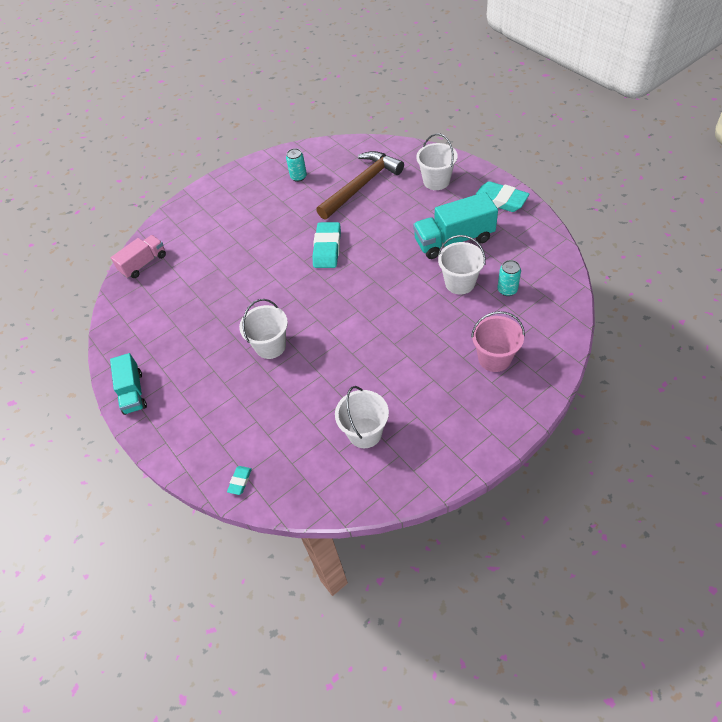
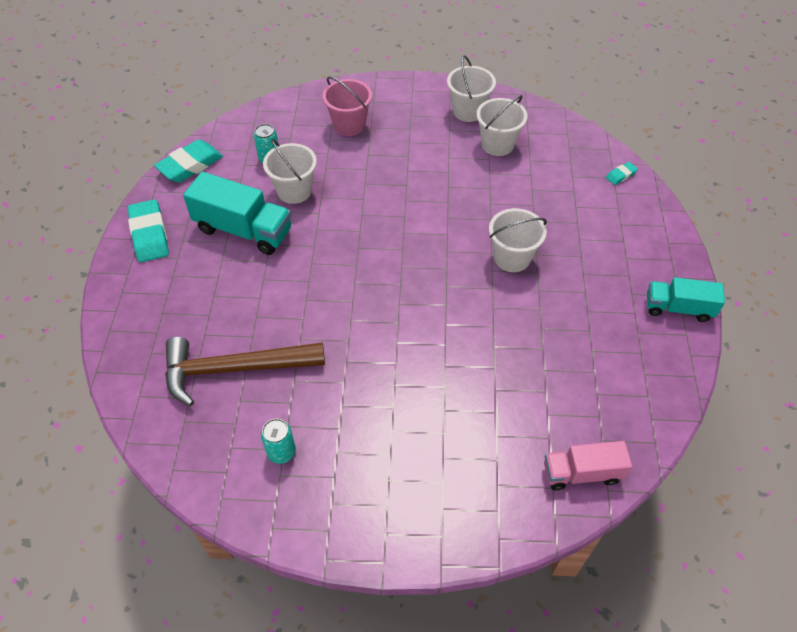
camera: 145 degrees left, 0 degrees up
(133, 392) = (678, 308): turquoise truck -> turquoise truck turned 105 degrees counterclockwise
(327, 248) = (360, 317): turquoise eraser -> turquoise eraser (190, 165)
(436, 181) = (163, 306): white bucket -> white bucket (468, 111)

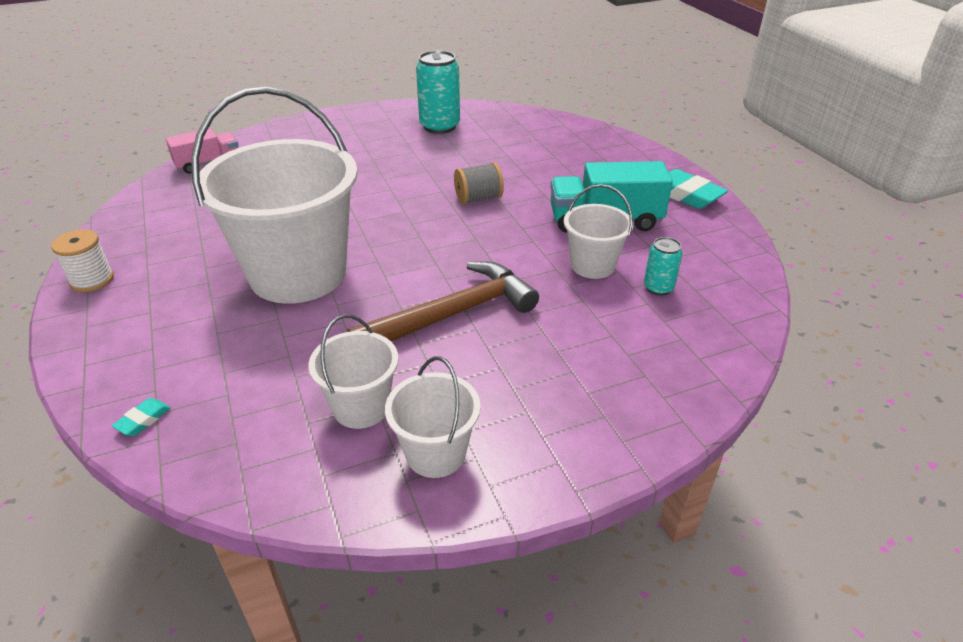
camera: 155 degrees right, 15 degrees down
(190, 165) = (735, 255): turquoise eraser -> none
(234, 369) = (511, 148): brown hammer -> brown hammer (453, 314)
(281, 452) = (439, 126): turquoise can -> turquoise can, size x1.87
(324, 296) = (478, 198): none -> grey spool
(349, 125) = (605, 363): pink bucket -> none
(512, 258) = (298, 274): white bucket -> white bucket, size x2.12
(678, 308) = (92, 280): turquoise truck -> white spool

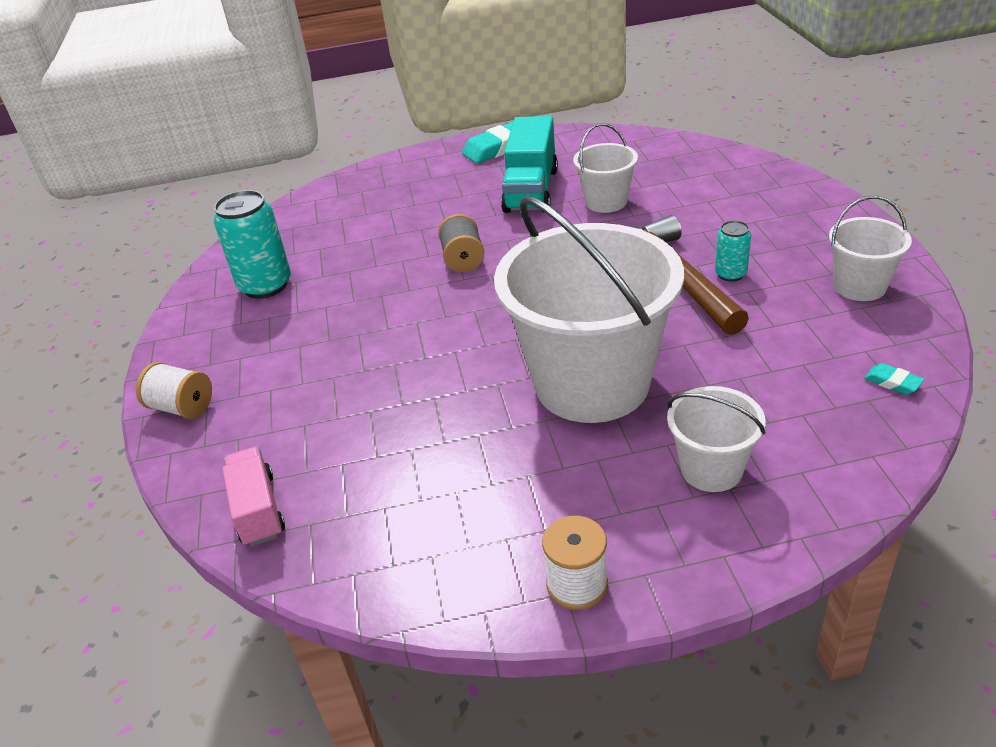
camera: 75 degrees left, 0 degrees up
(143, 420) = (849, 471): turquoise eraser -> turquoise eraser (892, 382)
(308, 125) = (181, 407): none -> white spool
(361, 407) = (811, 326): white bucket -> white bucket (711, 469)
(658, 288) = (644, 175): turquoise can -> turquoise can (730, 274)

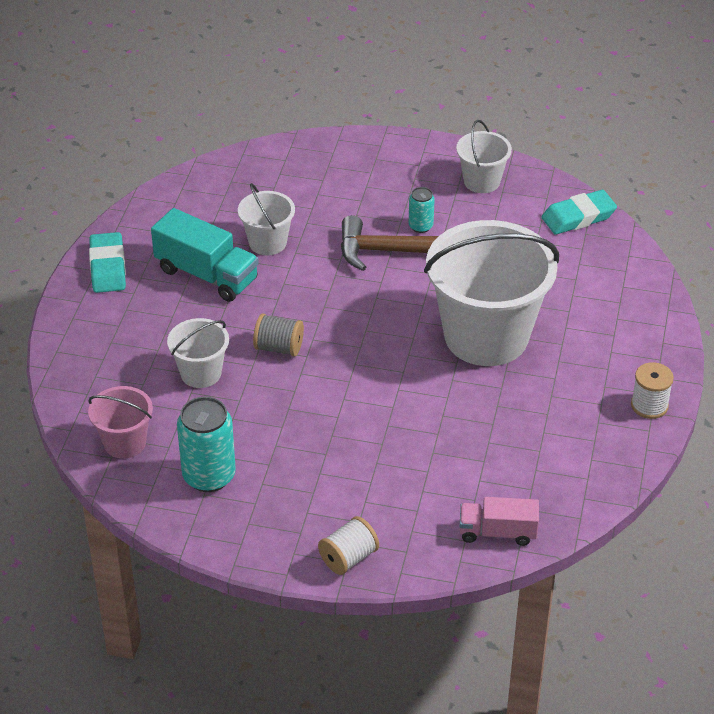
camera: 70 degrees left, 5 degrees up
(288, 231) = (125, 442): none -> pink bucket
(711, 469) = (598, 318): white bucket -> white bucket (201, 373)
(892, 382) = (578, 217): turquoise eraser -> turquoise eraser, size x2.09

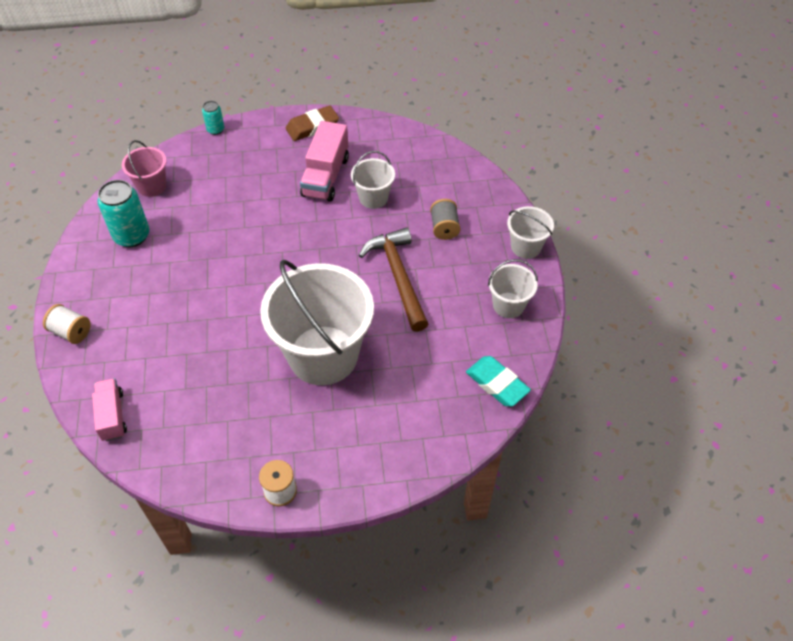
camera: 70 degrees right, 10 degrees up
(108, 267) = (312, 127): turquoise eraser -> brown eraser
(201, 373) = (227, 203): white bucket -> white bucket (526, 247)
(207, 275) = (325, 176): turquoise truck -> pink truck
(278, 347) = (266, 235): grey spool -> grey spool (444, 228)
(420, 226) = (433, 280): turquoise can -> turquoise can (215, 130)

